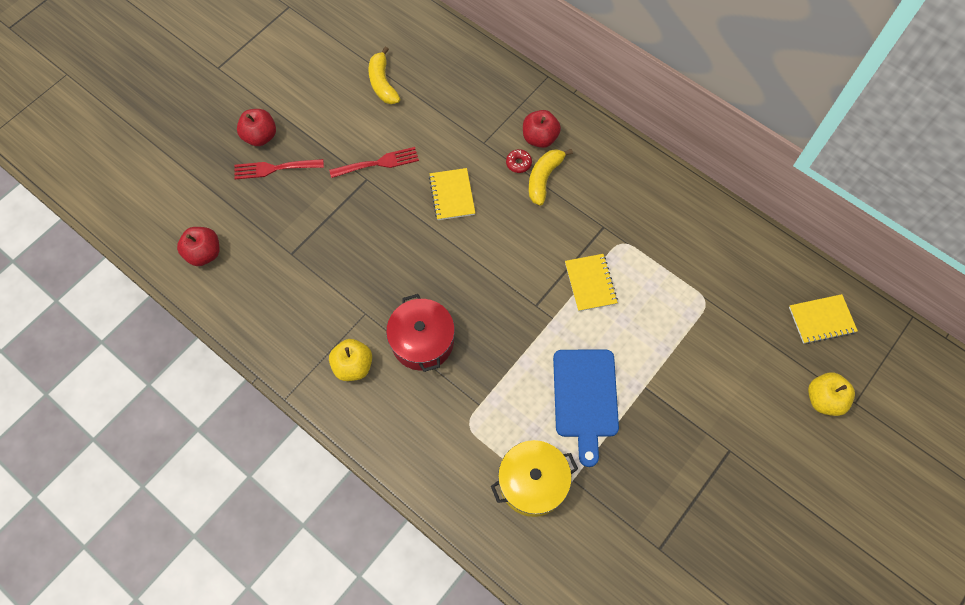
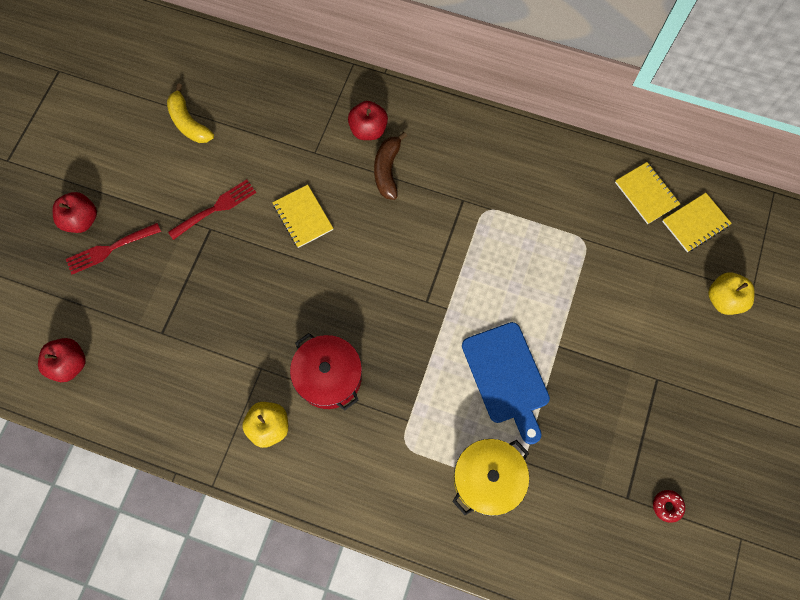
camera: 20 degrees left, 5 degrees up
(518, 163) = (357, 162): red donut -> red donut (667, 506)
(544, 178) = (387, 170): yellow banana -> brown banana
(590, 283) = (470, 261): yellow notebook -> yellow notebook (646, 194)

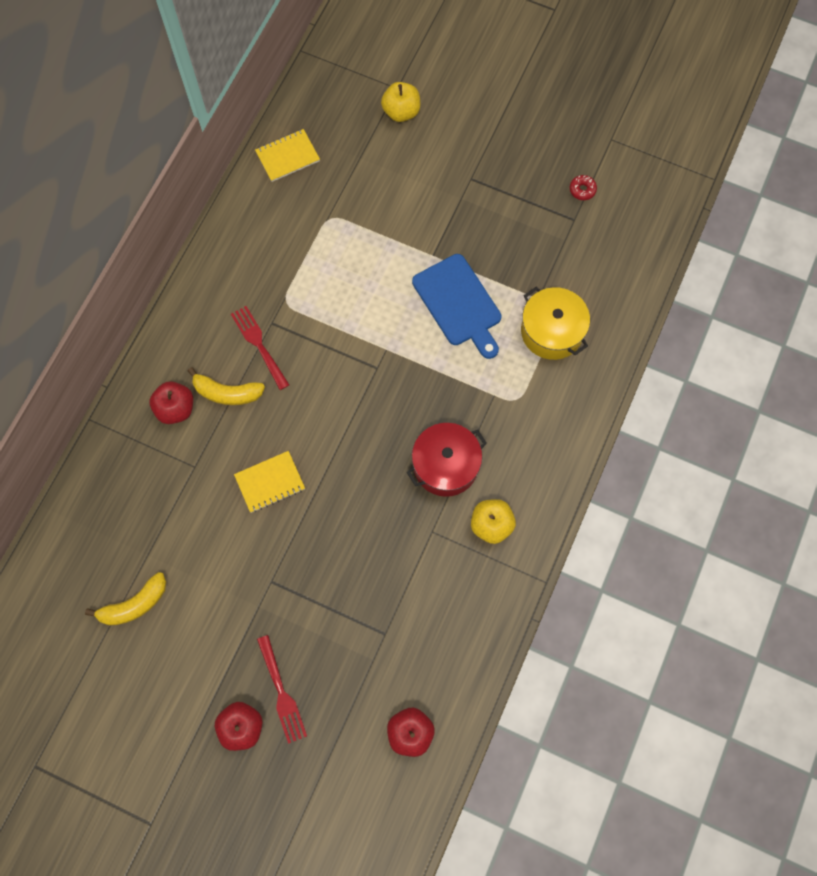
camera: 85 degrees left, 0 degrees up
(216, 208) = (247, 574): red fork -> red fork (258, 344)
(387, 170) = (227, 393): brown banana -> yellow banana
(506, 377) = (459, 304): blue cutting board -> blue cutting board turned 75 degrees clockwise
(695, 223) = (323, 120): yellow notebook -> none

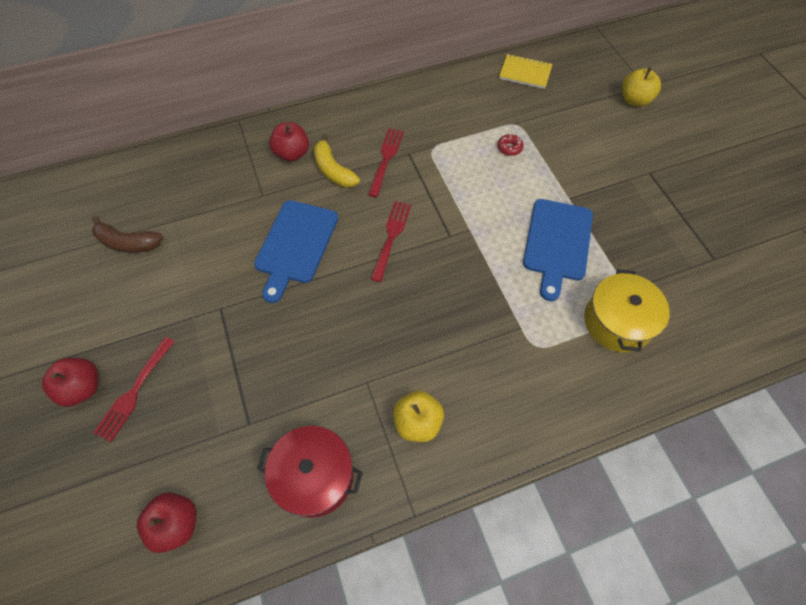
camera: 45 degrees right, 10 degrees down
(134, 604) = (128, 243): yellow banana -> brown banana
(270, 482) = (295, 245): yellow notebook -> blue cutting board
(335, 408) = (391, 237): none -> red fork
(445, 465) = (429, 344): red pot -> red pot (314, 476)
(582, 190) = (741, 244): red donut -> red donut (509, 148)

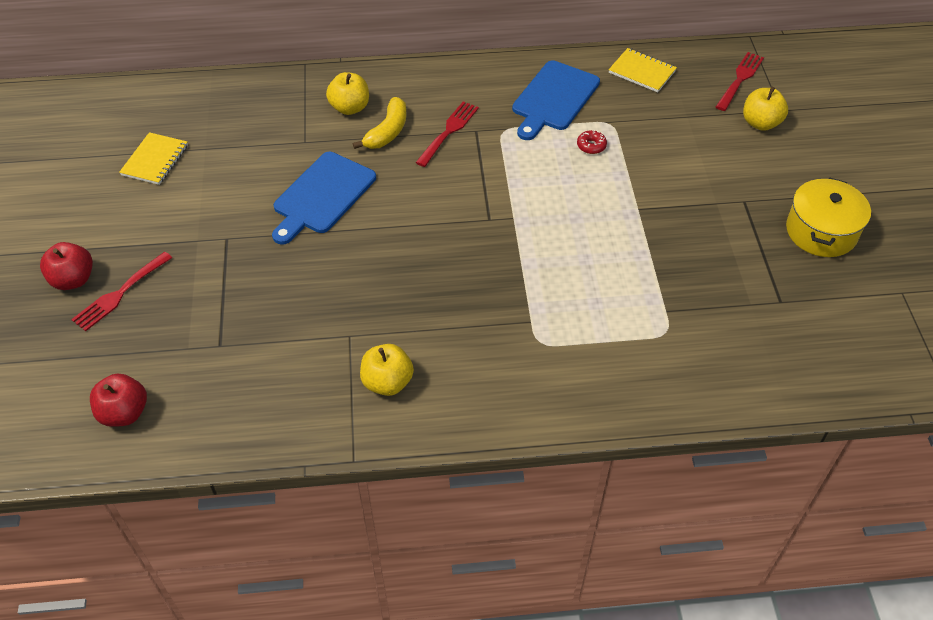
camera: 15 degrees right, 10 degrees down
(128, 243) = (155, 160): brown banana -> yellow notebook
(292, 154) = (350, 108): red apple -> yellow apple
(314, 476) = (268, 404): red pot -> none
(333, 170) = (387, 132): yellow banana -> yellow banana turned 135 degrees counterclockwise
(391, 237) = (425, 208): red fork -> red fork (740, 79)
(557, 243) = (605, 250): blue cutting board -> blue cutting board (553, 98)
(617, 322) = (639, 338): yellow pot -> yellow pot (821, 231)

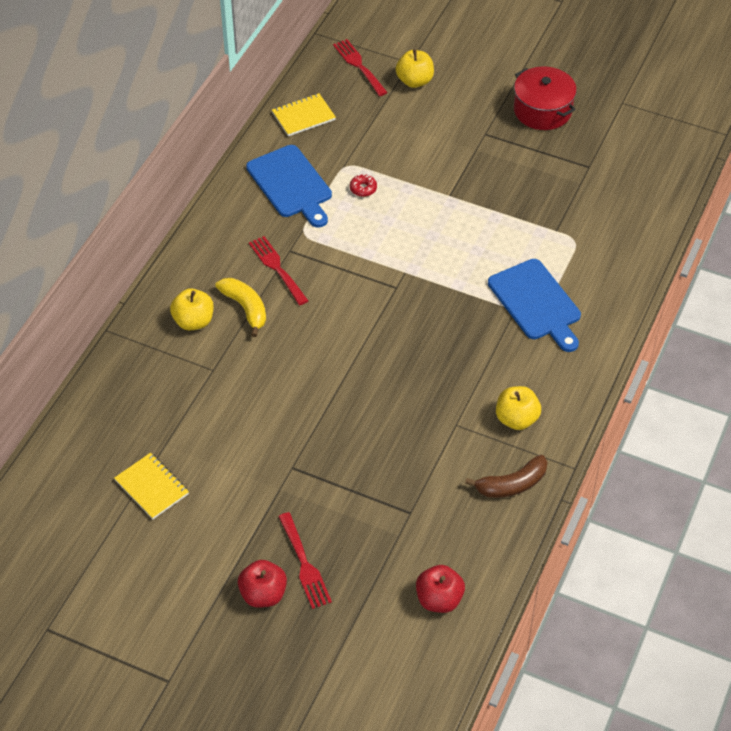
camera: 60 degrees left, 0 degrees up
(299, 414) = (512, 485): none -> brown banana
(322, 196) = (290, 383): blue cutting board -> blue cutting board (536, 303)
(821, 231) = (542, 110): yellow pot -> red pot

